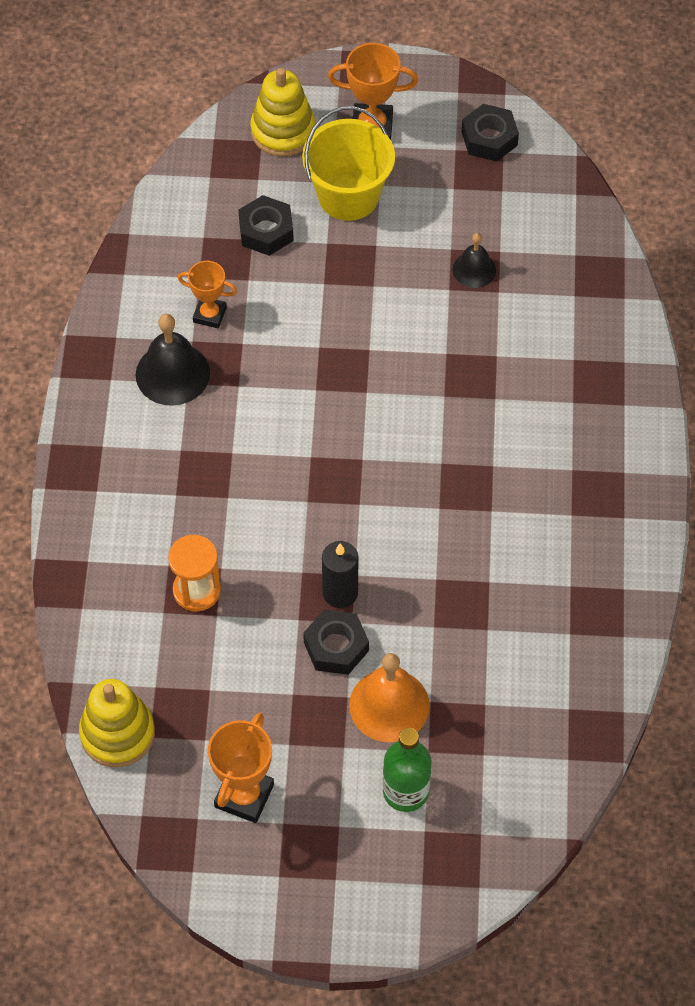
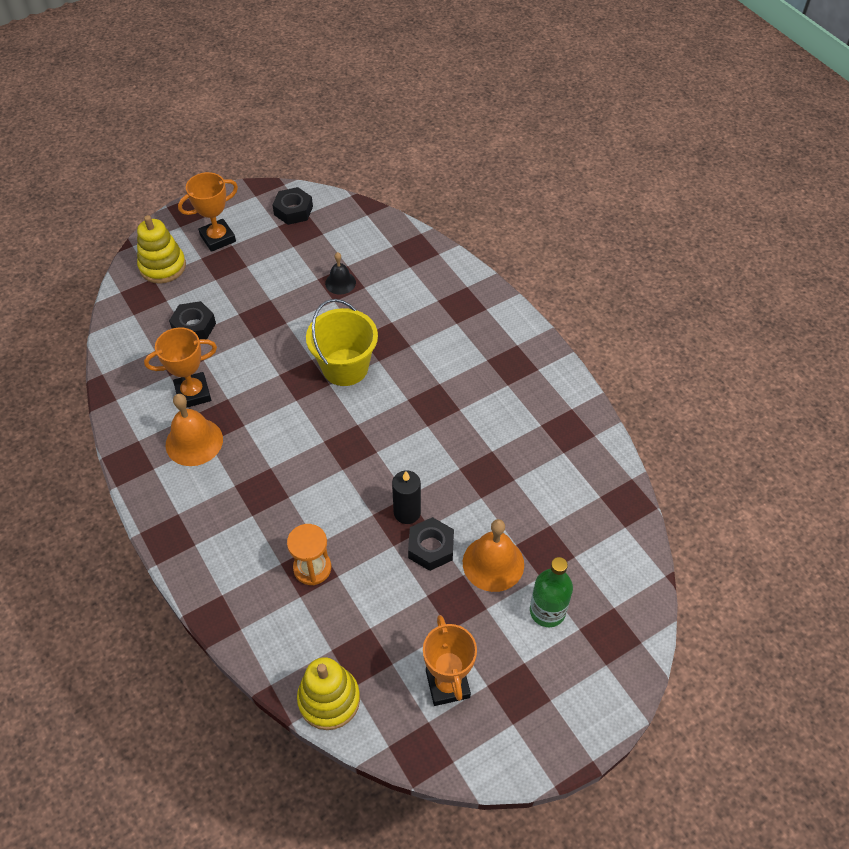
camera: 35 degrees left, 5 degrees down
(172, 373) = (194, 442): black bell -> orange bell
(209, 314) = (193, 393): orange trophy -> orange trophy, size x1.52
(348, 196) = (232, 281): yellow bucket -> yellow bucket (345, 367)

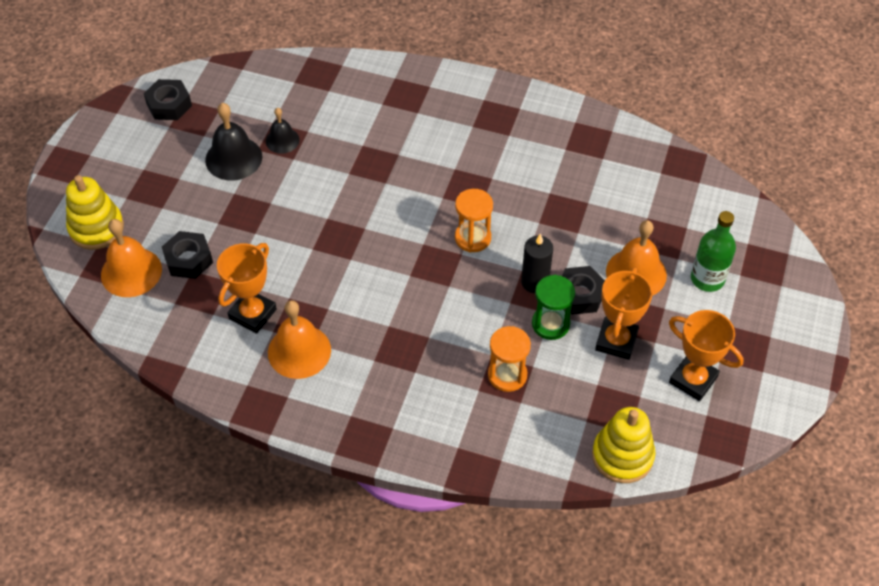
camera: 40 degrees left, 0 degrees up
(152, 310) = (131, 272): none -> orange bell
(218, 238) = (122, 171): orange trophy -> orange trophy (616, 341)
(295, 274) = (233, 158): none -> black bell
(345, 367) = (363, 206): yellow bucket -> none
(385, 553) = (550, 324): none -> green hourglass
(397, 445) = (473, 238): none -> orange hourglass

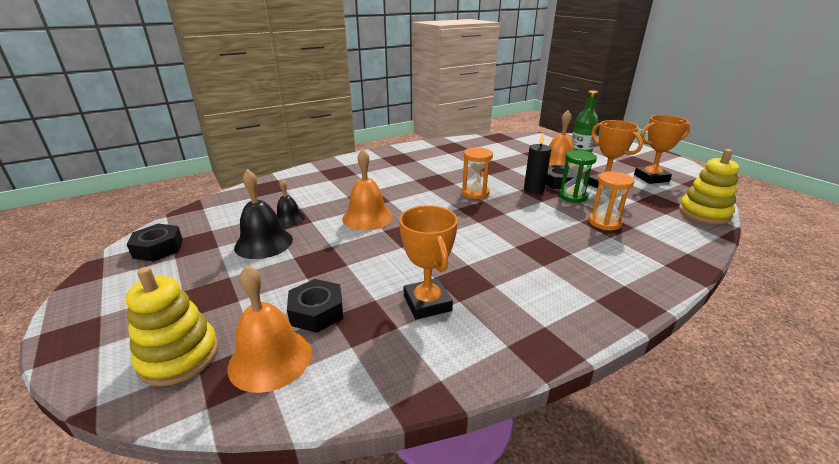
camera: 50 degrees left, 25 degrees down
(299, 351) = (497, 296): orange bell -> orange bell (367, 217)

